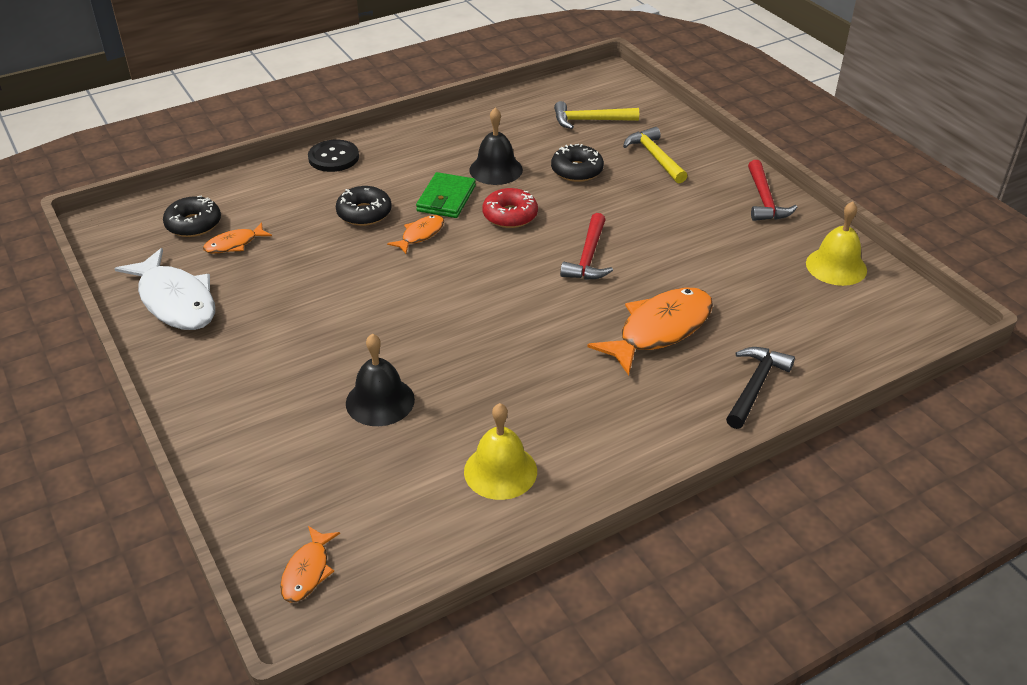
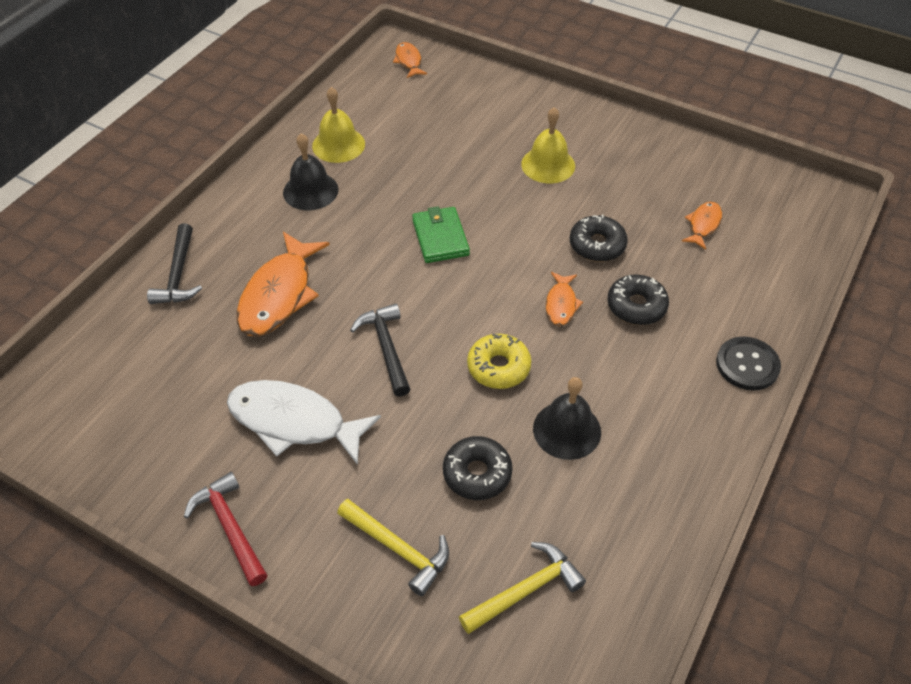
camera: 150 degrees right, 10 degrees up
(175, 301) = (678, 162): white fish -> white fish (294, 422)
(193, 224) = (761, 228): black donut -> black donut (597, 245)
(380, 401) = (454, 154): black bell -> black bell (310, 191)
(446, 199) = (579, 361): green wallet -> green wallet (440, 237)
(510, 215) = (498, 367): red donut -> yellow donut
(588, 257) = (386, 347): red hammer -> black hammer
(836, 266) = (124, 449): yellow bell -> yellow bell (548, 165)

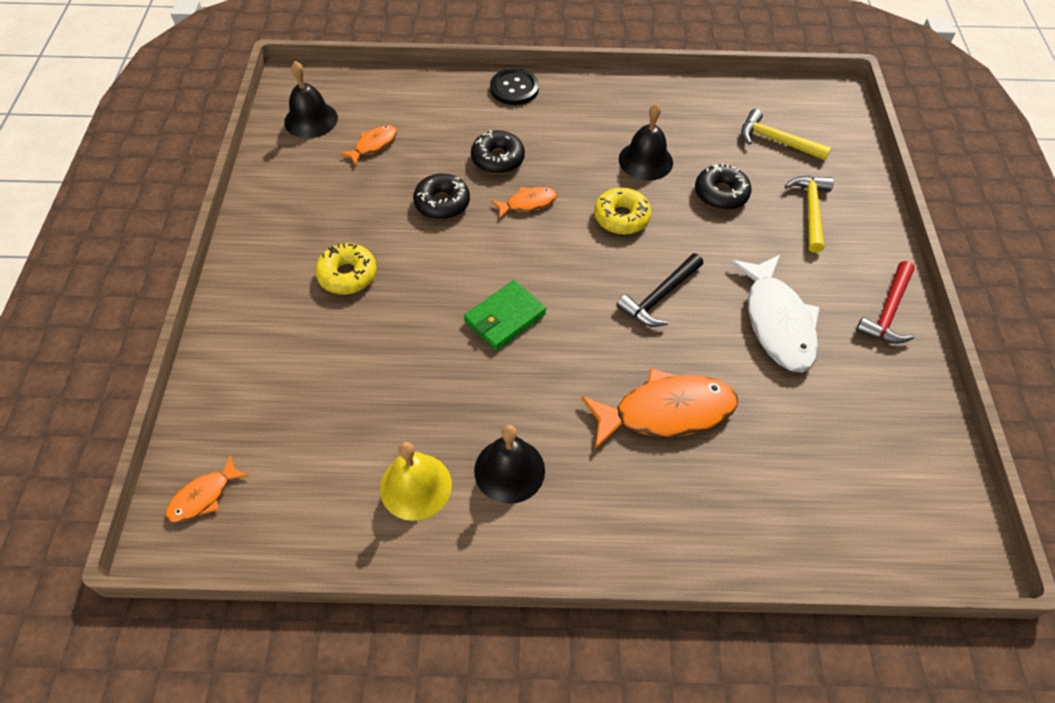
camera: 120 degrees left, 5 degrees up
(178, 275) = (711, 524): black hammer -> none
(548, 165) = (347, 275): yellow bell -> yellow donut
(703, 225) = (373, 145): orange fish -> orange fish turned 135 degrees clockwise
(762, 194) = (311, 120): none -> black bell

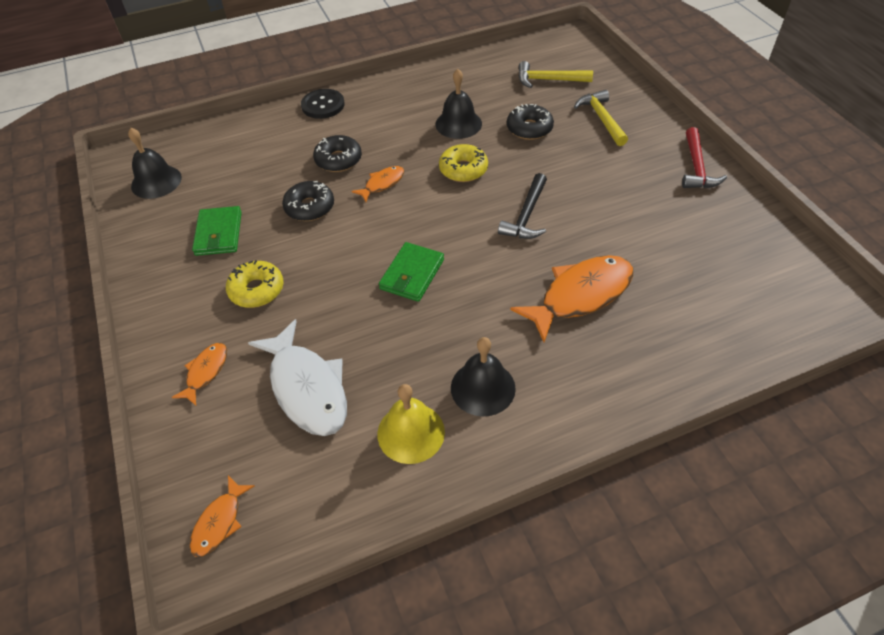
camera: 20 degrees left, 5 degrees down
(341, 199) = (219, 233): none -> green wallet
(373, 145) = (224, 183): orange fish -> orange fish (206, 372)
(777, 322) = (624, 202): white fish -> white fish (307, 388)

